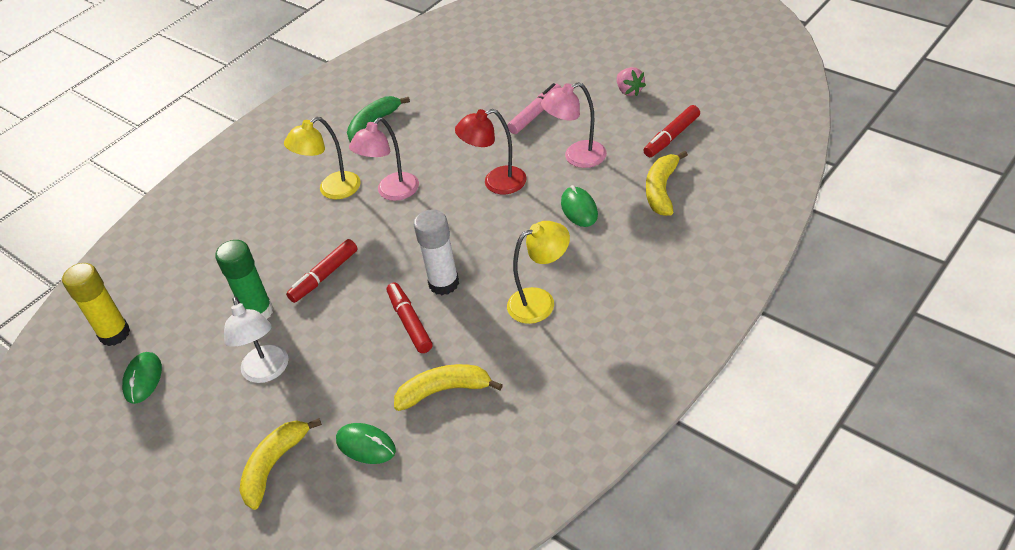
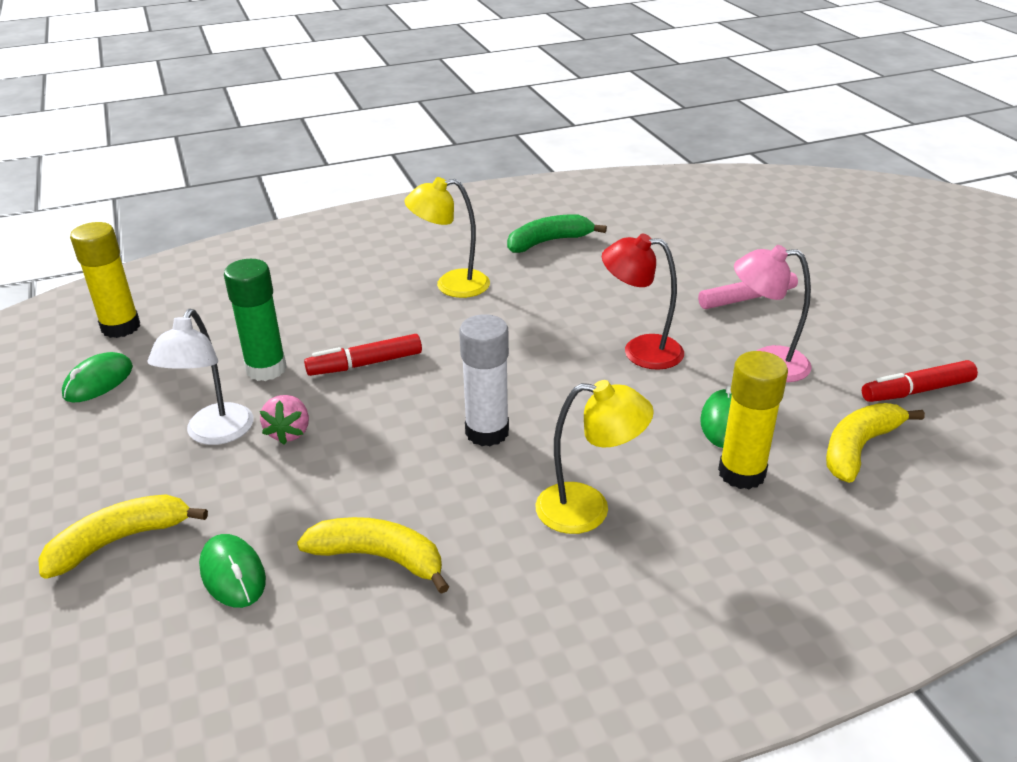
camera: 25 degrees right, 10 degrees down
(392, 192) = (512, 312): pink lamp -> none
(410, 322) = (410, 456): red marker -> none
(609, 237) = (741, 473): none -> yellow glue stick
(629, 91) = (890, 318): pink strawberry -> pink strawberry (289, 432)

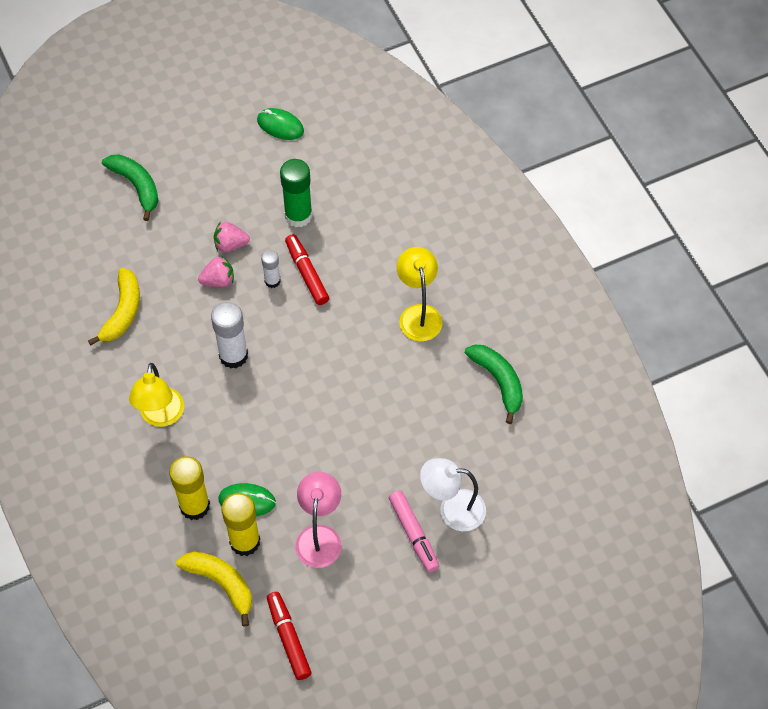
camera: 85 degrees right, 25 degrees up
(120, 540) = (136, 186): yellow banana -> green banana
(121, 327) = (345, 116): yellow glue stick -> yellow glue stick (245, 541)
(214, 434) = (228, 205): white lamp -> white lamp (452, 509)
(233, 574) = (111, 245): green mouse -> none
(350, 445) = (218, 280): none -> pink strawberry
(368, 394) = (272, 281): none -> white glue stick
(640, 351) = (332, 450): red lamp -> none

